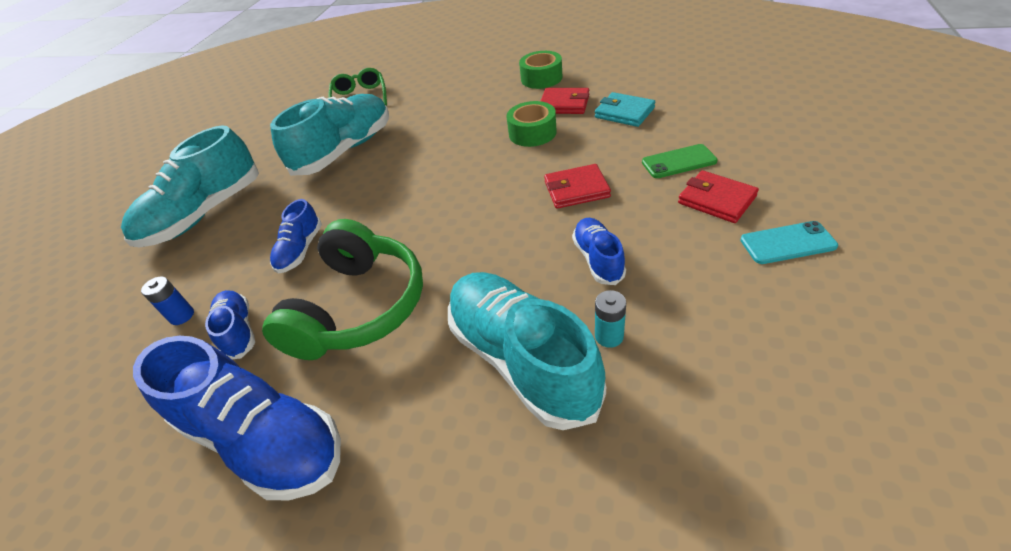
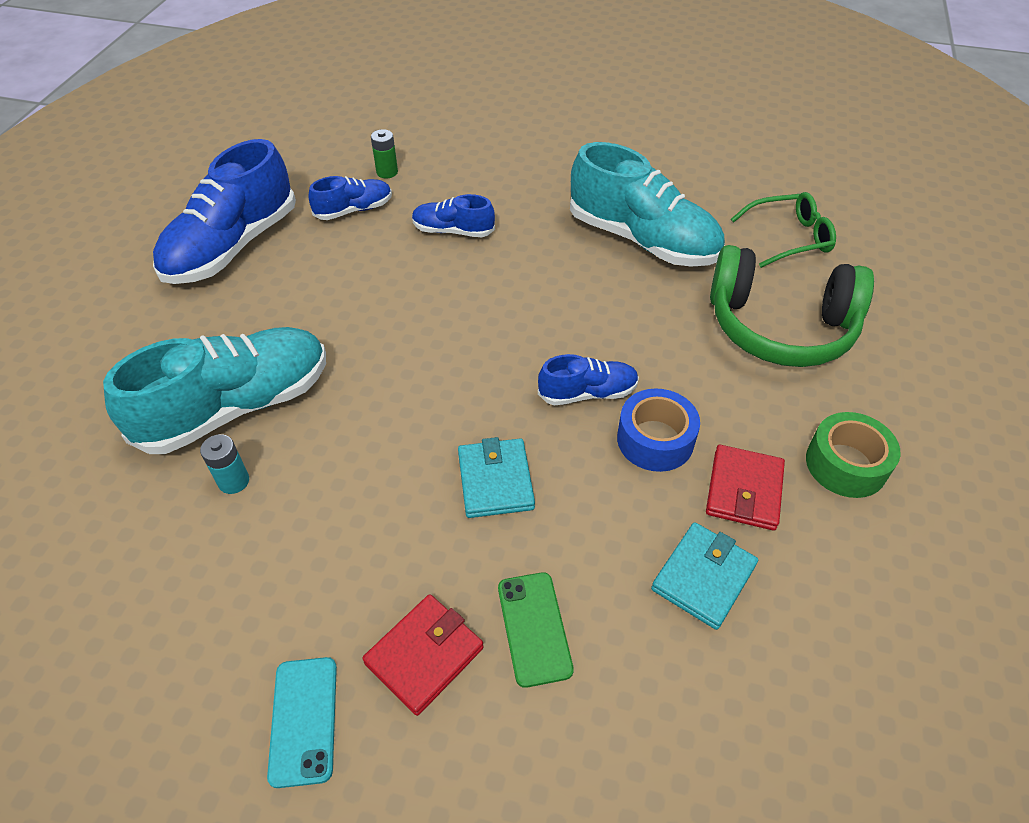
camera: 85 degrees right, 5 degrees up
(182, 316) = (387, 172): blue battery -> green battery
(204, 214) = (536, 151): turquoise shoe -> none
(358, 307) = (353, 284): green headphones -> green headphones (779, 326)
(532, 133) = (655, 440): green tape -> blue tape
(576, 189) = (495, 481): red wallet -> turquoise wallet
(598, 259) = (350, 487): blue shoe -> blue shoe (587, 393)

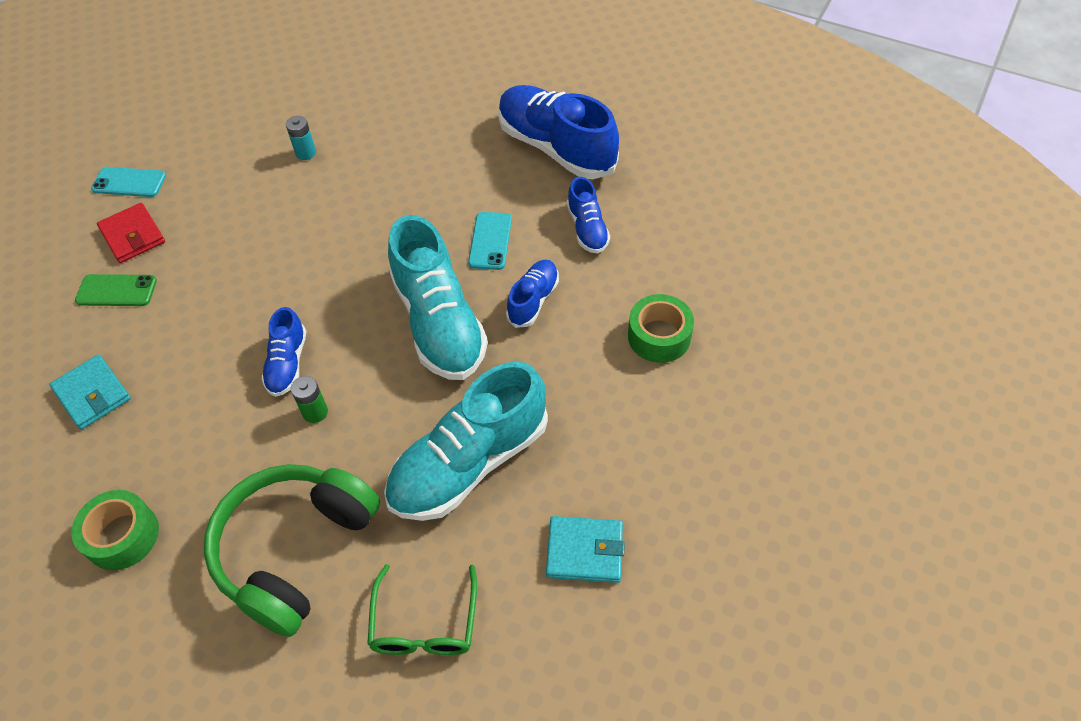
camera: 105 degrees right, 5 degrees up
(236, 407) = (371, 153): turquoise shoe -> turquoise shoe (439, 322)
(380, 272) = (490, 241): none -> turquoise phone
(387, 172) = (646, 258): green battery -> green battery (315, 412)
(475, 157) = (659, 336): none -> green tape
(495, 481) = (235, 288): turquoise wallet -> turquoise wallet (585, 551)
(655, 440) = (219, 399): blue tape -> none
(744, 490) = (142, 446): red wallet -> none

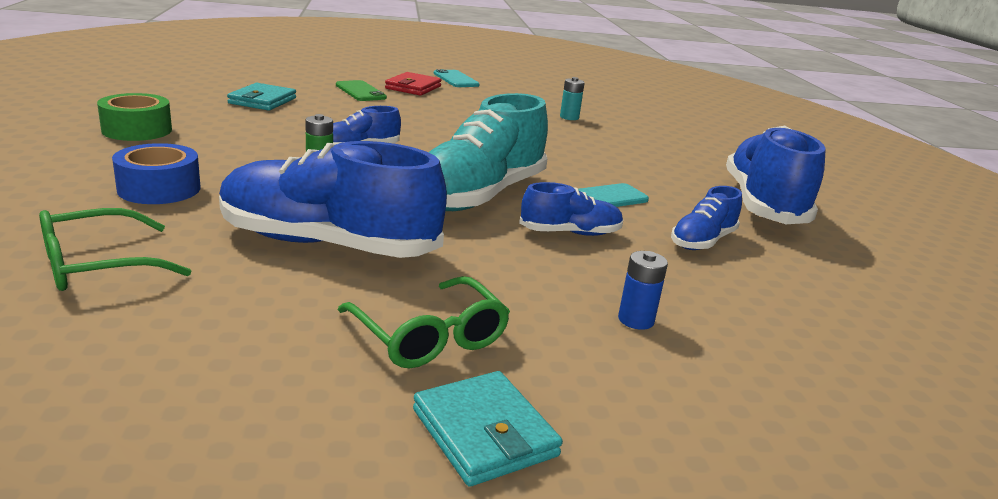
camera: 50 degrees right, 30 degrees down
(295, 550) = (159, 189): green headphones -> blue tape
(469, 463) = (328, 244): turquoise shoe -> blue shoe
(585, 551) = (259, 344): turquoise wallet -> turquoise wallet (484, 433)
(621, 456) = (428, 336): none -> green glasses
(659, 336) = (636, 320): green tape -> blue battery

